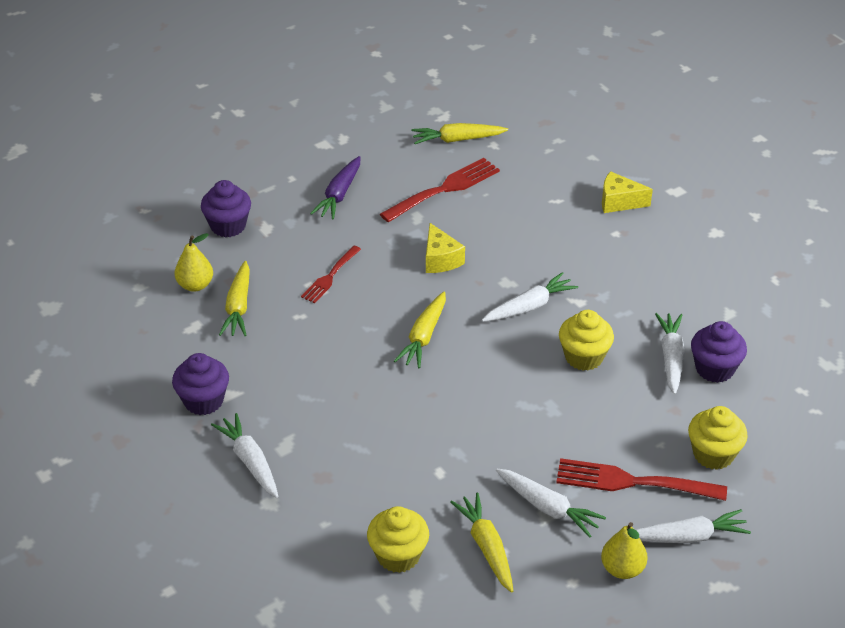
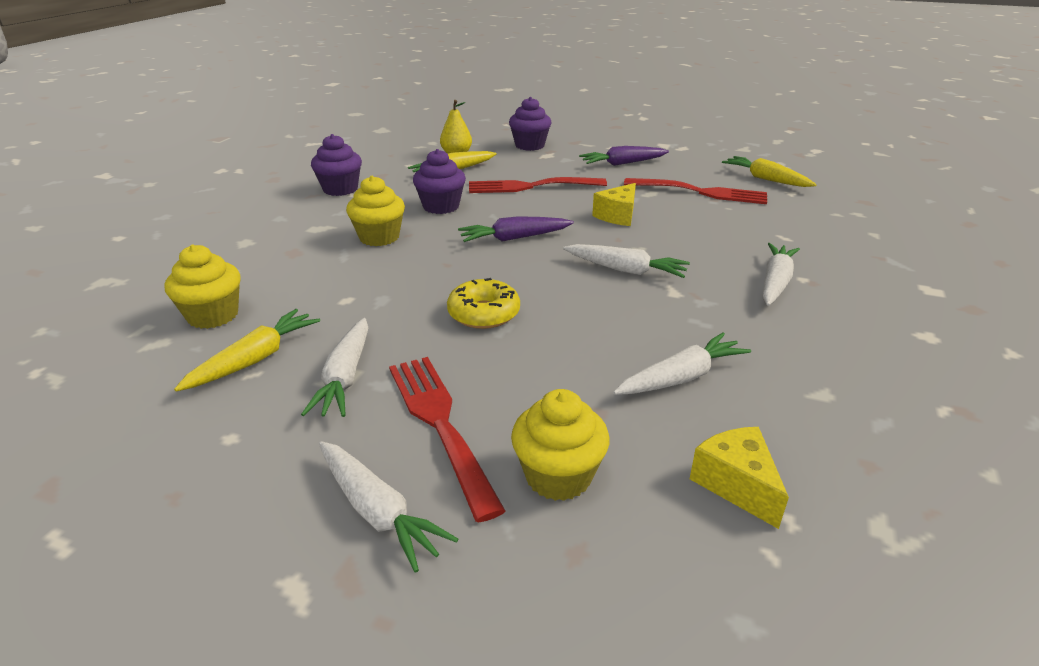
camera: 55 degrees right, 10 degrees down
(250, 461) = (288, 222): white carrot -> white carrot (775, 282)
(330, 277) = (530, 186): red fork -> red fork, size x1.64
(423, 337) = (514, 238): yellow carrot -> purple carrot
(525, 407) = (484, 313): none -> yellow donut
(584, 357) = (600, 321): yellow cupcake -> yellow cupcake (379, 237)
(619, 202) = (847, 266): yellow cheese -> yellow cheese (736, 484)
(622, 569) = (276, 471): yellow pear -> none
(714, 369) = (711, 418): purple cupcake -> purple cupcake (441, 206)

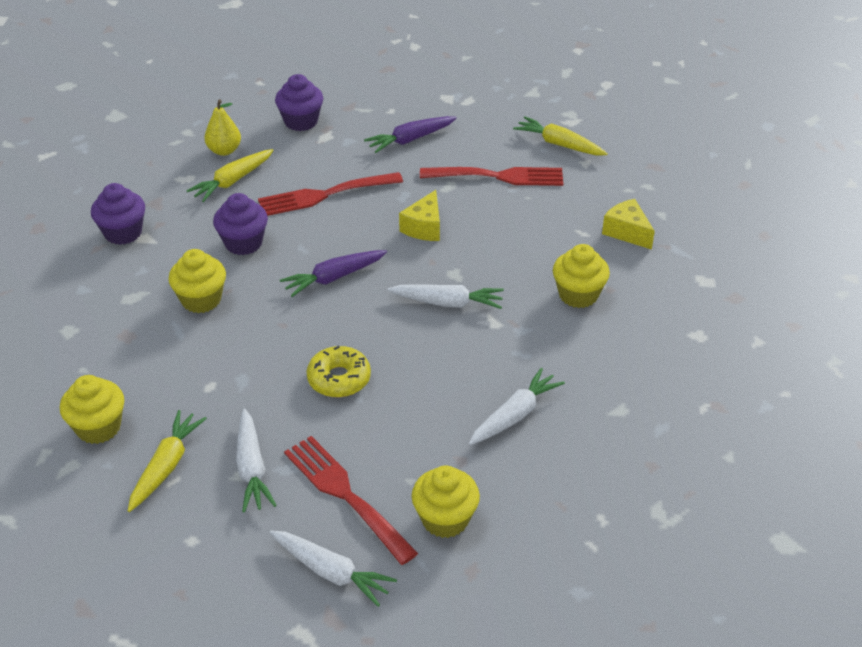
camera: 15 degrees left, 10 degrees up
(736, 484) = (565, 499): yellow cheese -> yellow cheese (627, 232)
(775, 282) = (578, 295): white carrot -> yellow cupcake

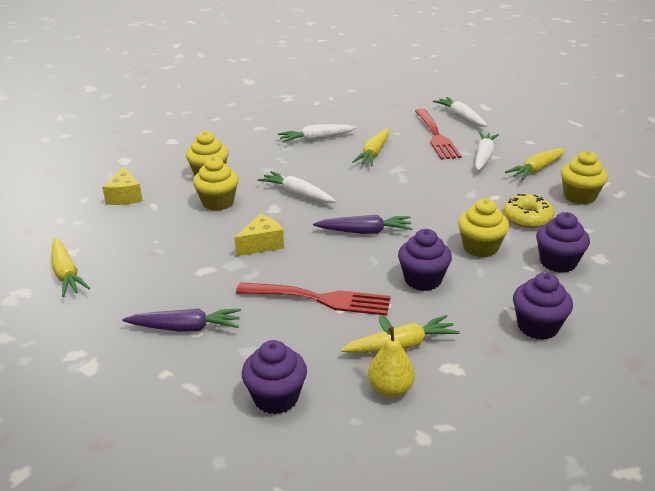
camera: 150 degrees left, 10 degrees down
(114, 309) = (558, 262): none -> purple cupcake
(339, 379) = (405, 178): yellow donut -> yellow donut (527, 218)
(412, 414) = (373, 153): none -> yellow carrot
(445, 519) = (391, 118): yellow cupcake -> yellow cupcake (218, 202)
(498, 176) = (154, 264): red fork -> none

